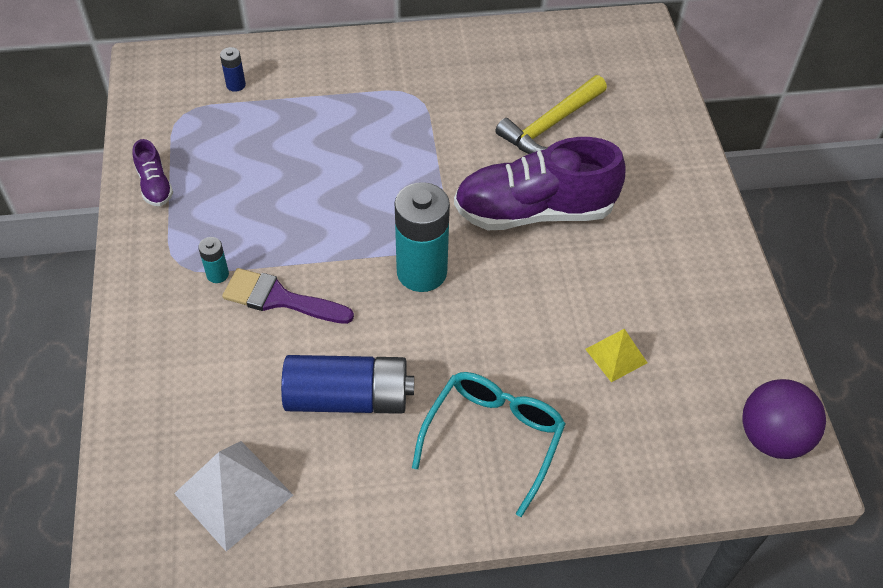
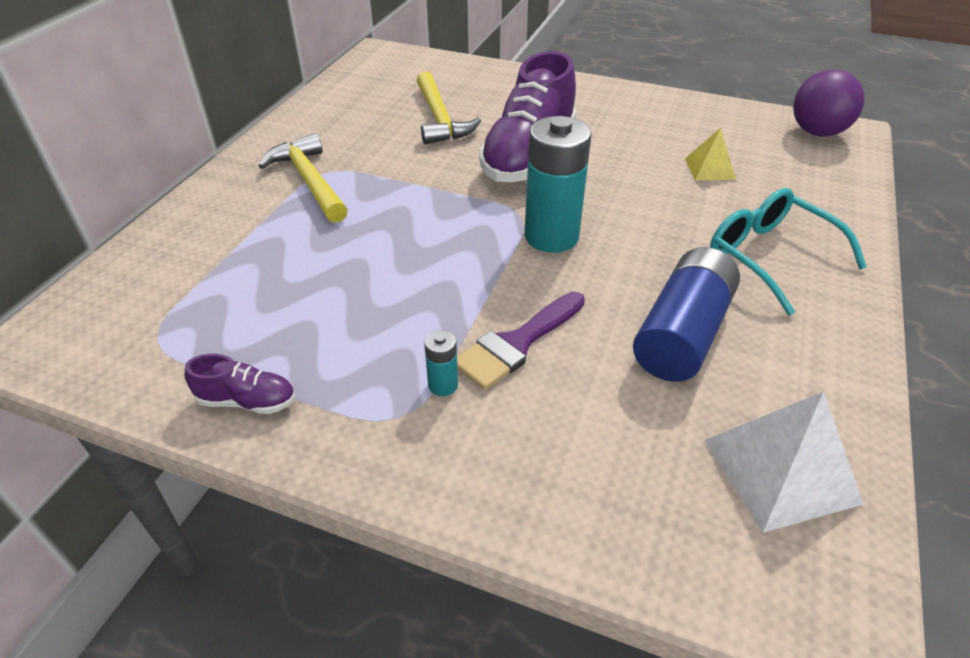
camera: 60 degrees left, 10 degrees down
(236, 85) = (166, 281): blue battery -> none
(394, 92) = (309, 181): none -> yellow hammer

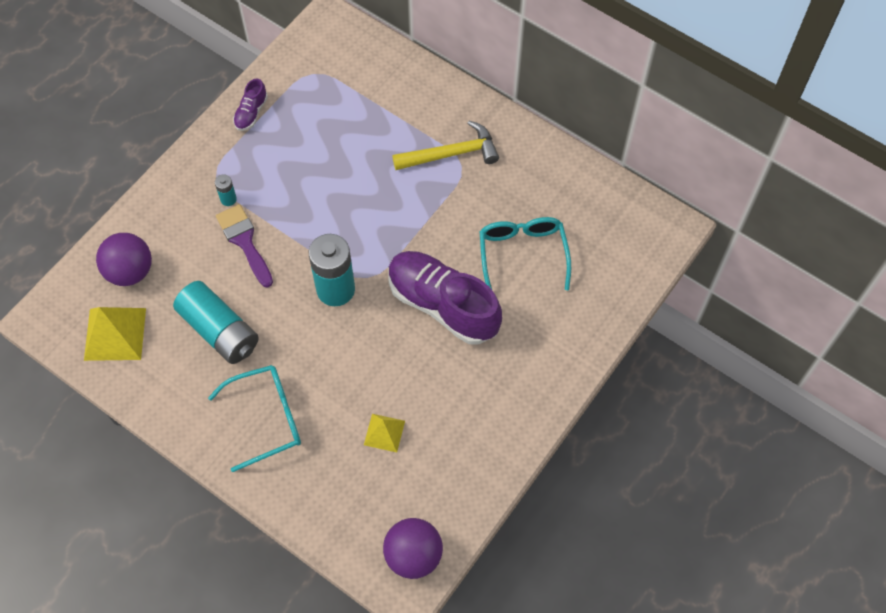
camera: 105 degrees right, 20 degrees up
(440, 118) = (522, 254): yellow hammer -> turquoise glasses
(649, 489) = (130, 271): none -> purple ball
(682, 333) = (219, 330): blue battery -> turquoise battery
(781, 470) = (115, 334): white pyramid -> yellow pyramid

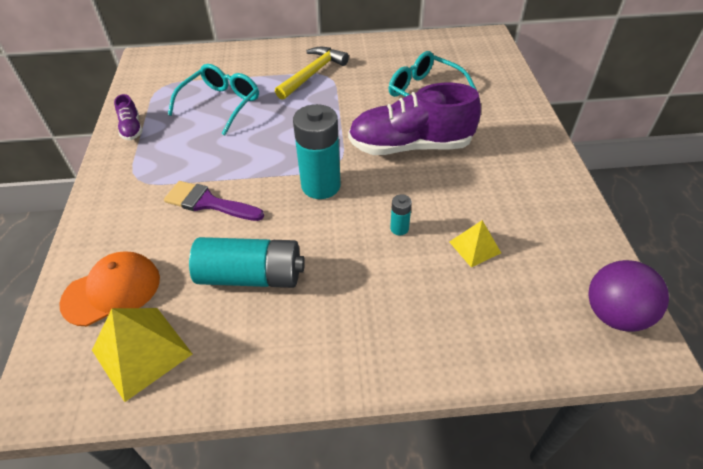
camera: 40 degrees left, 15 degrees down
(130, 271) = (112, 290): purple ball -> orange cap
(228, 199) = (164, 186): turquoise battery -> turquoise battery (399, 228)
(267, 418) = (370, 309): turquoise glasses -> turquoise glasses (221, 104)

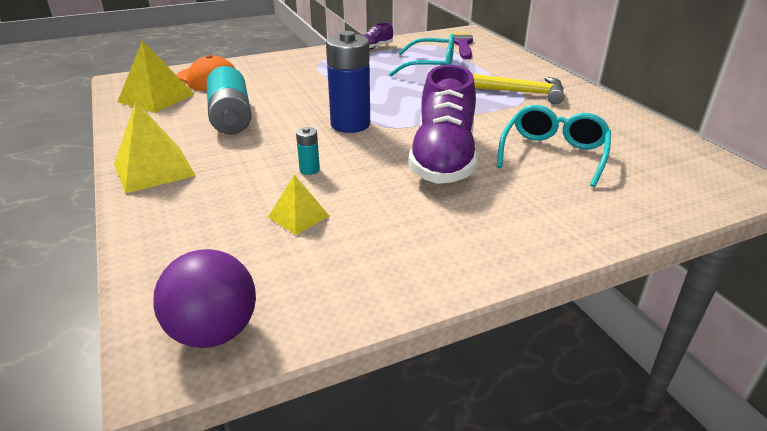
camera: 70 degrees right, 15 degrees down
(208, 203) = (305, 87): purple brush -> purple brush (462, 44)
(321, 185) = (350, 124): turquoise battery -> blue battery
(351, 353) = (154, 169): none -> yellow pyramid
(410, 146) = (443, 158): purple shoe -> purple shoe turned 150 degrees counterclockwise

